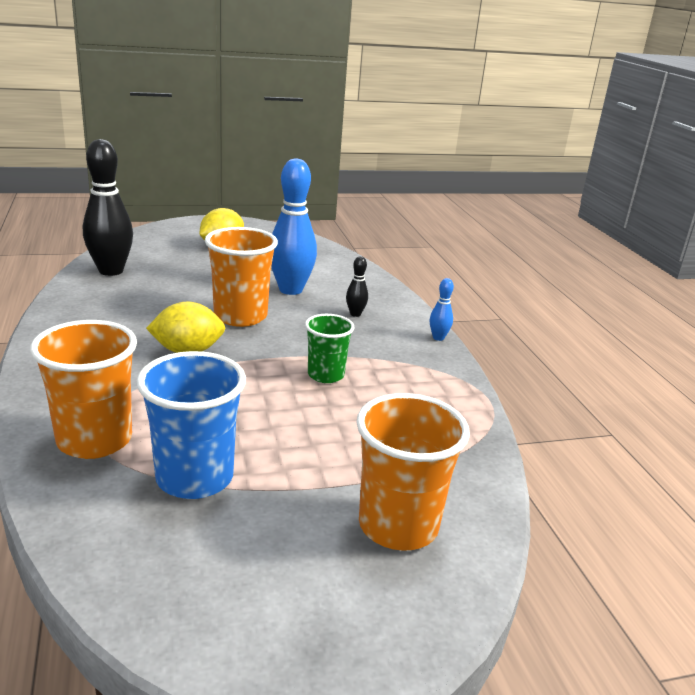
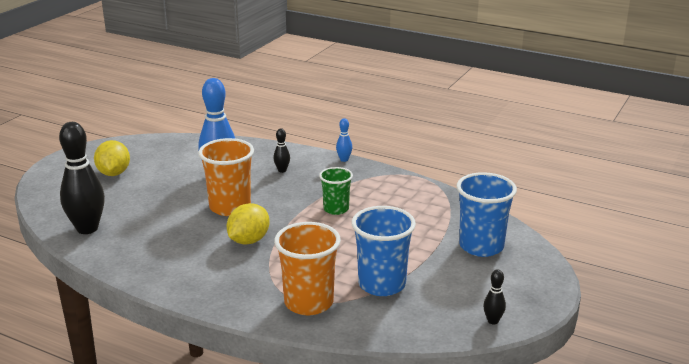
camera: 45 degrees left, 0 degrees up
(203, 632) = (493, 321): none -> black bowling pin
(398, 526) = (481, 246): orange cup -> blue cup

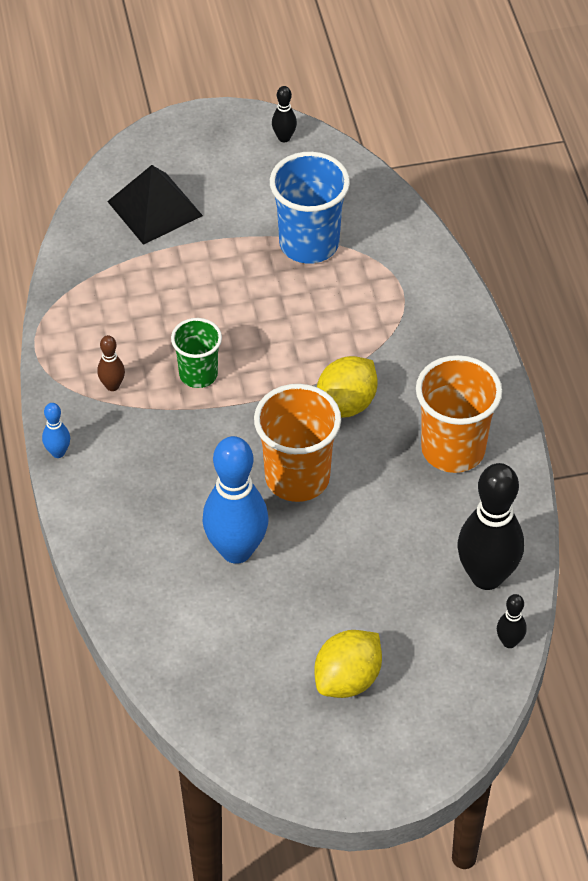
camera: 130 degrees left, 25 degrees up
(249, 240) = (346, 404): yellow lemon -> yellow lemon turned 45 degrees counterclockwise
(282, 170) = (153, 496): black bowling pin -> black bowling pin (509, 642)
(308, 303) = (398, 277): orange cup -> orange cup (453, 449)
(364, 185) = (112, 386): none -> brown bowling pin
(481, 246) = (154, 208): blue cup -> black pyramid

